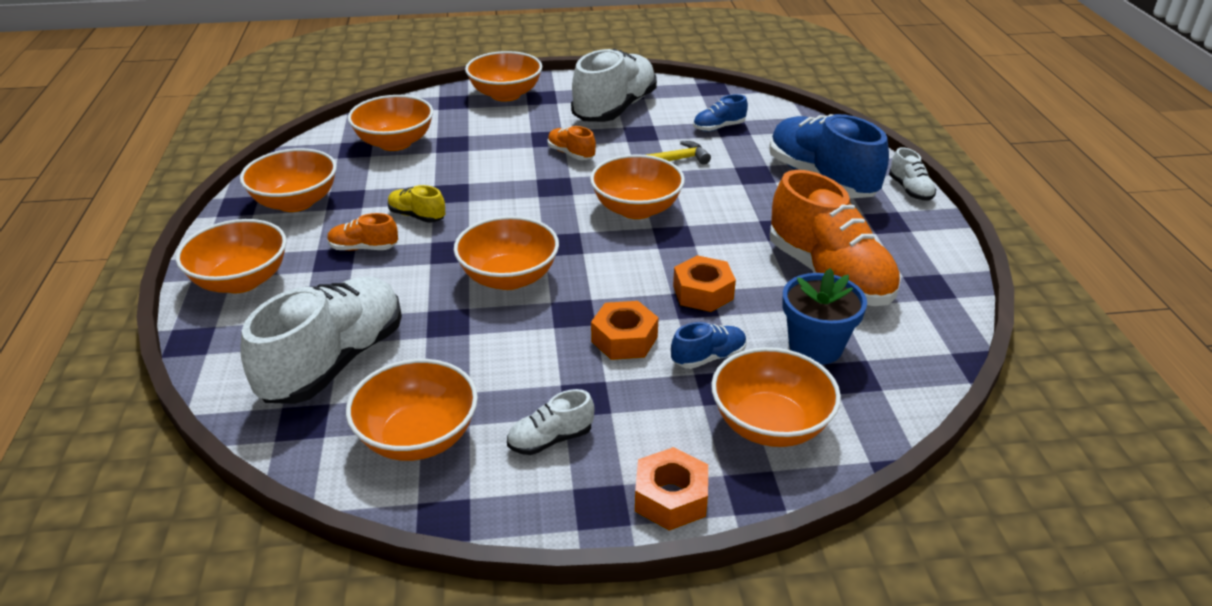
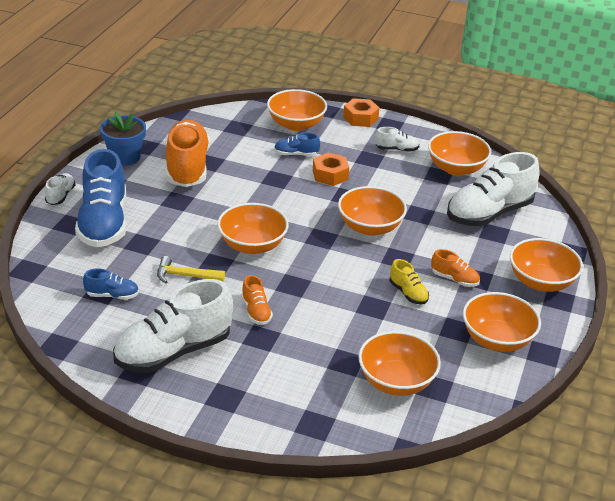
camera: 155 degrees left, 0 degrees up
(505, 94) = (257, 415): orange bowl -> none
(703, 292) = (266, 182): orange nut -> none
(815, 347) = (239, 142): blue flower pot -> blue flower pot (125, 157)

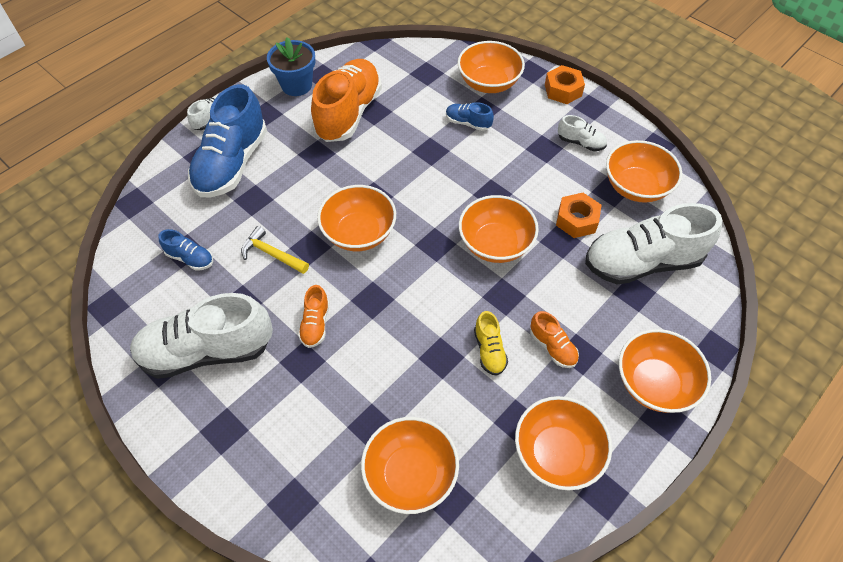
camera: 25 degrees right, 20 degrees up
(330, 175) = (489, 160): orange nut -> orange nut (576, 220)

